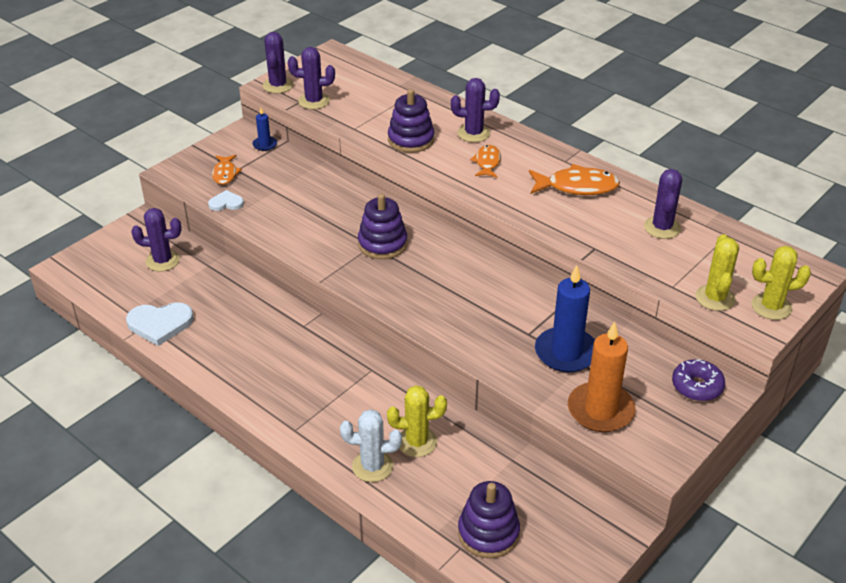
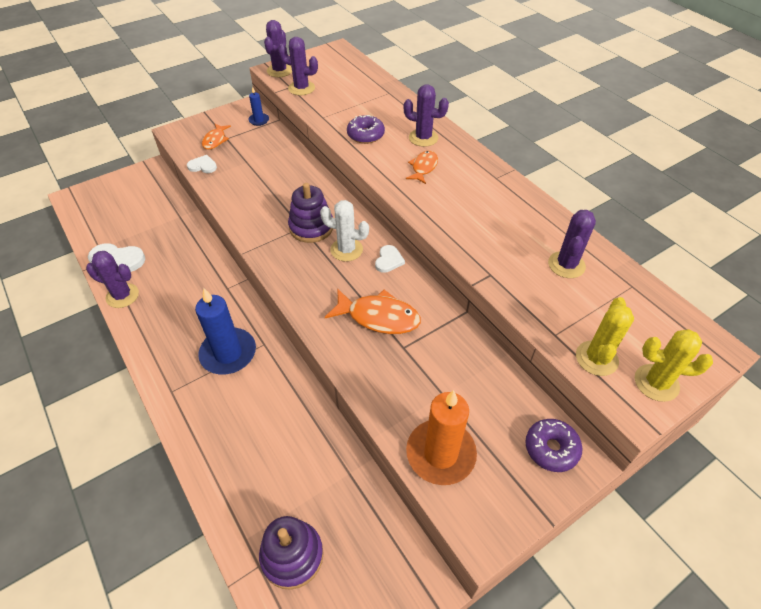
camera: 15 degrees right, 10 degrees up
(162, 261) = (147, 206): purple cactus -> purple cactus (122, 296)
(372, 466) = (219, 448): white cactus -> white cactus (346, 250)
(411, 140) = (365, 135): purple stacking toy -> purple donut
(417, 442) = (270, 431): yellow cactus -> none
(479, 261) = (388, 260): none -> white heart
(566, 353) = (431, 377): blue candle -> blue candle (228, 353)
(577, 187) = (497, 206): orange fish -> orange fish (378, 317)

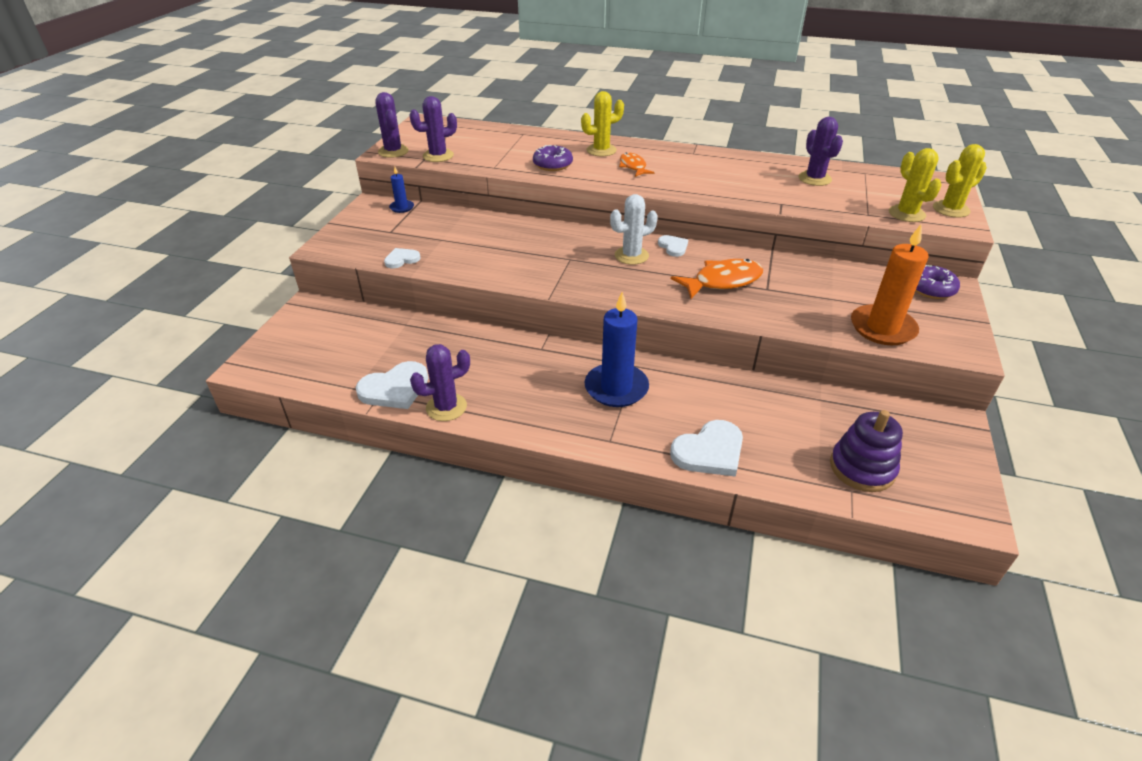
camera: 40 degrees left, 10 degrees down
(214, 450) = (709, 451): none -> white heart
(215, 140) = (381, 237): orange fish -> none
(311, 227) = (579, 255): purple stacking toy -> none
(423, 138) = (601, 150): purple cactus -> yellow cactus

